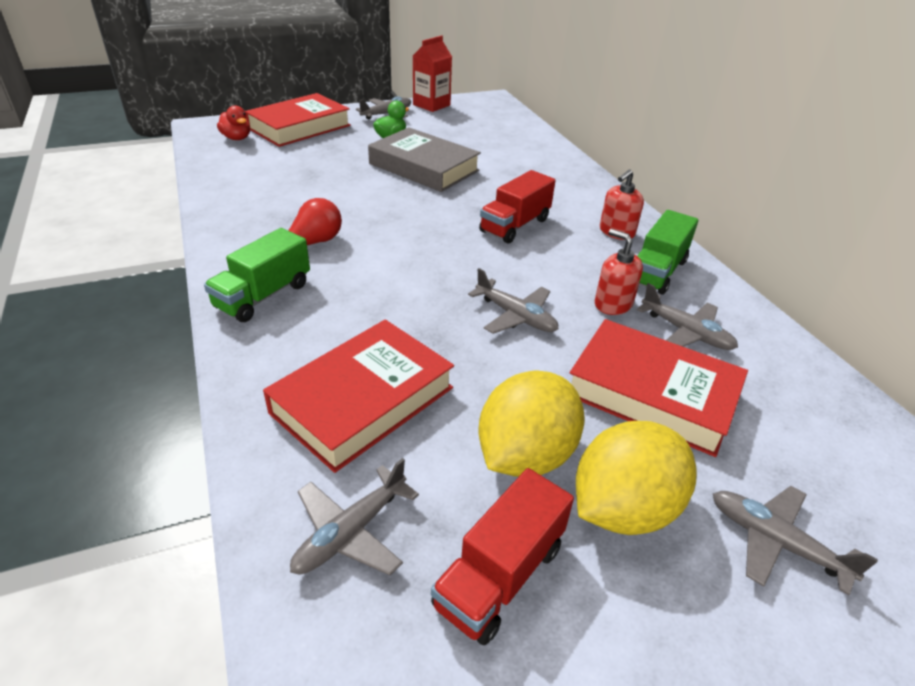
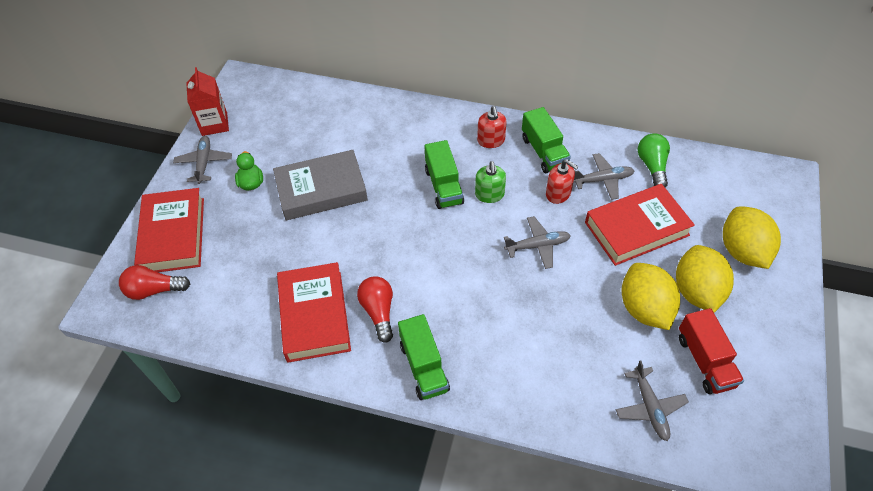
camera: 50 degrees left, 15 degrees up
(237, 138) = (154, 290): red duck -> red light bulb
(363, 400) = (561, 358): red book -> red book (314, 315)
(515, 225) = (443, 186): red truck -> green truck
(543, 256) = (489, 194): none -> green soap dispenser
(613, 304) = (558, 193): red soap dispenser -> red soap dispenser turned 135 degrees counterclockwise
(775, 542) = (742, 251): grey plane -> yellow lemon
(776, 369) = (652, 166): none -> green light bulb

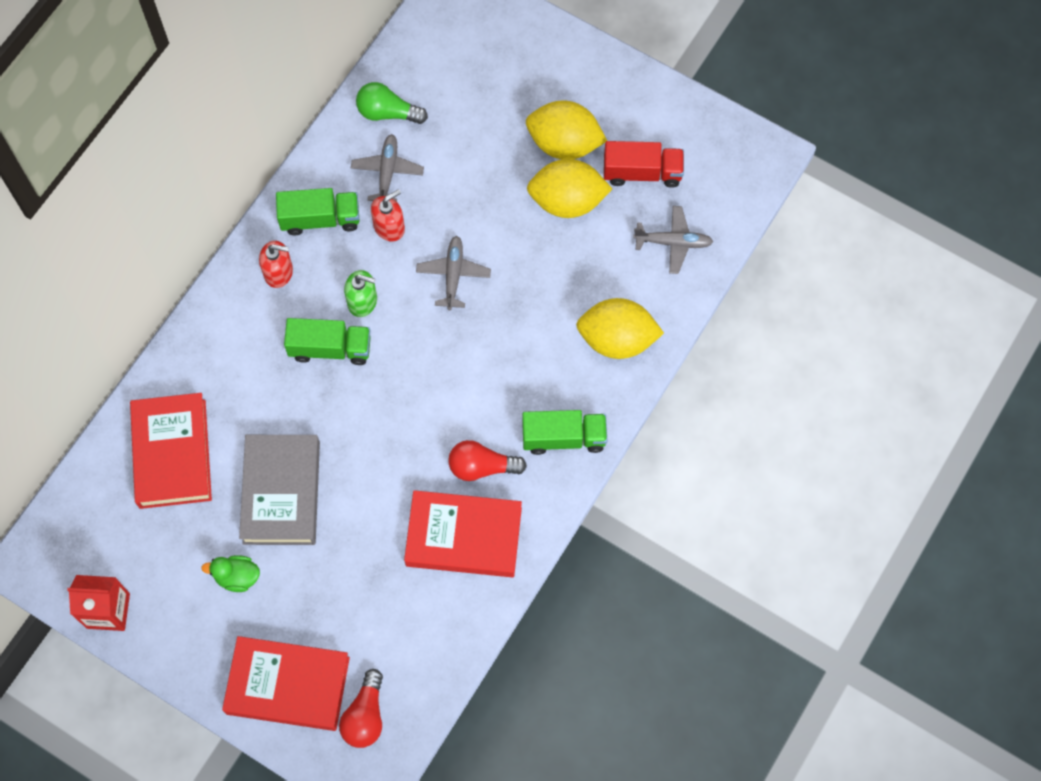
camera: 75 degrees left, 15 degrees up
(204, 163) = (177, 633): grey plane -> none
(636, 229) = (467, 166): red book -> red book (172, 453)
(742, 251) = (532, 78): yellow lemon -> yellow lemon (617, 339)

